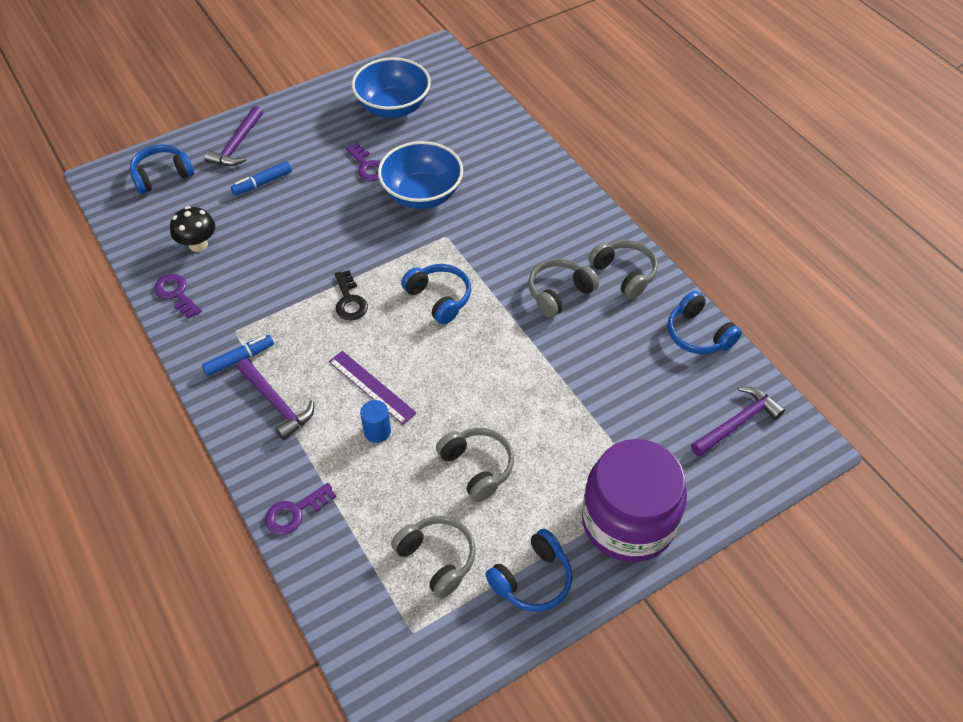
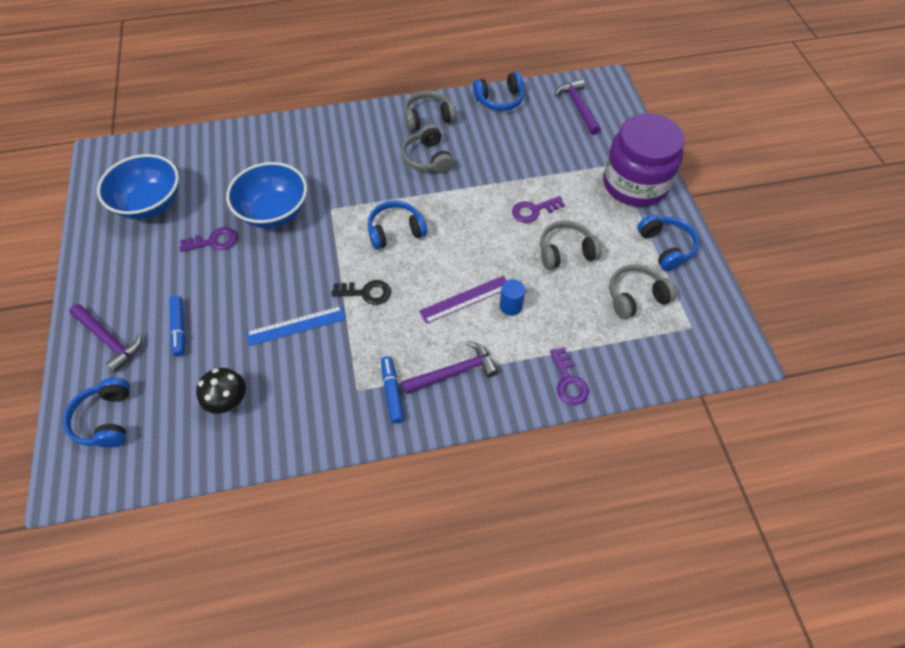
camera: 70 degrees left, 5 degrees up
(176, 294) = (284, 433): purple key -> purple key (533, 210)
(292, 261) = (296, 326): none -> blue ruler

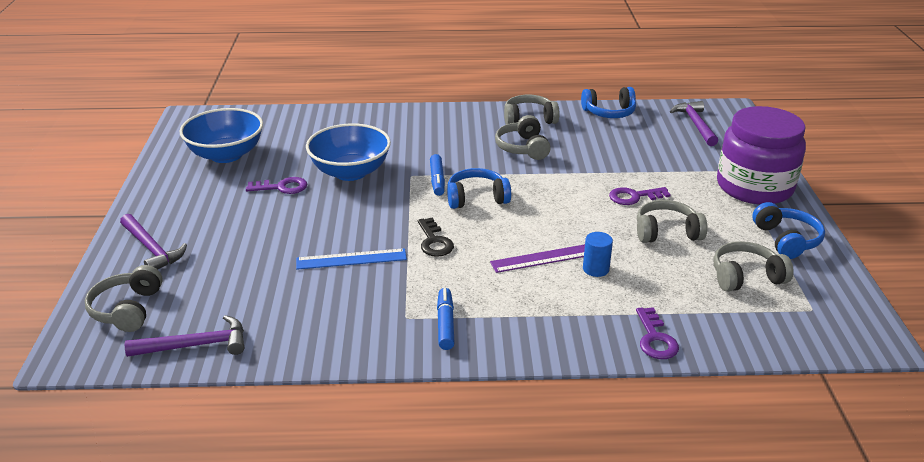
camera: 10 degrees right, 25 degrees down
(106, 419) = (128, 309): blue headphones -> grey headphones
(179, 329) = (227, 248): blue marker -> blue marker (437, 180)
(229, 401) = (262, 310): black mushroom -> none
(366, 293) = (434, 241): black key -> black key turned 60 degrees clockwise
(454, 372) = (520, 315): purple hammer -> purple hammer (196, 345)

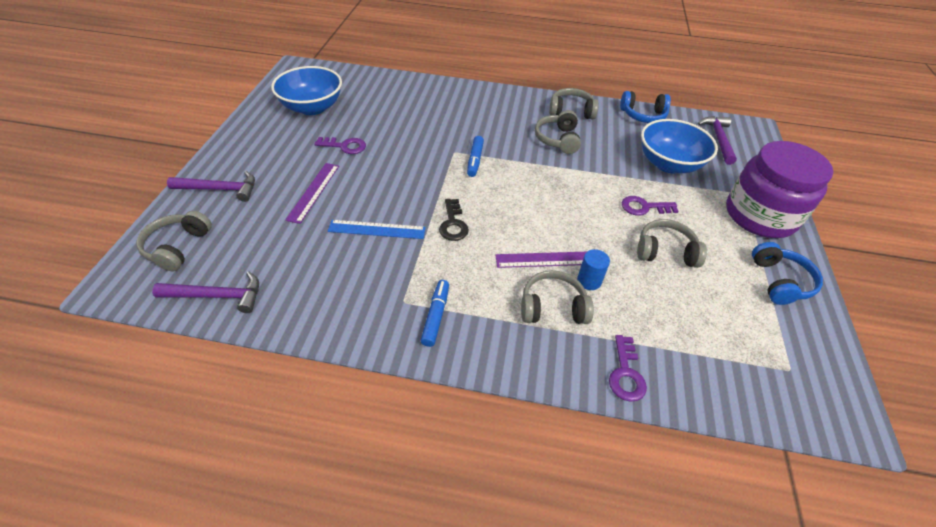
camera: 10 degrees right, 15 degrees up
(152, 249) = (220, 189): purple hammer -> purple hammer turned 60 degrees counterclockwise
(264, 235) = (313, 192): none -> purple ruler
(350, 172) = (405, 140): blue bowl -> blue bowl (668, 164)
(477, 198) = (503, 185): blue headphones -> none
(746, 277) = (731, 317): grey headphones -> grey headphones (553, 307)

